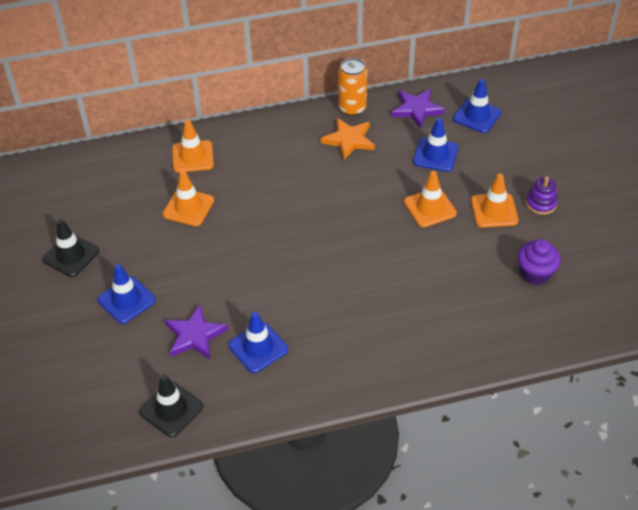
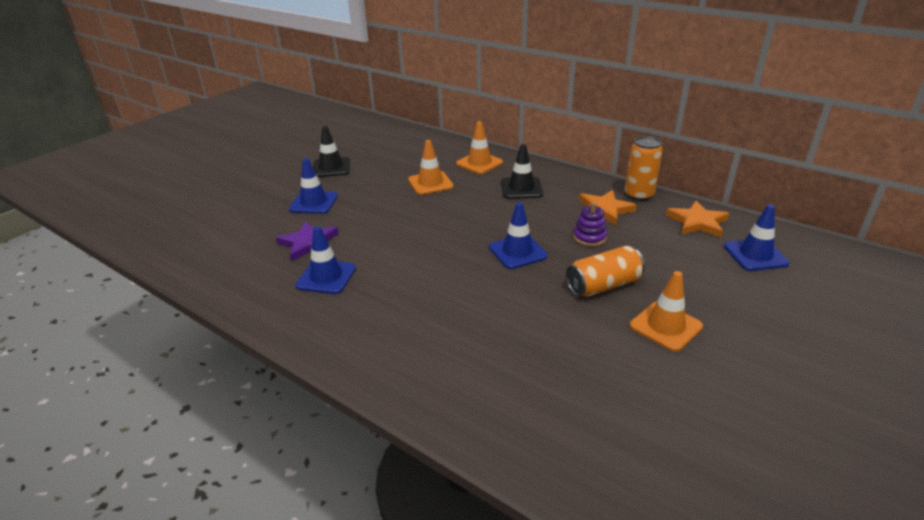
camera: 50 degrees right, 15 degrees down
(171, 409) = (222, 269): black traffic cone -> black traffic cone (521, 188)
(417, 109) = (697, 222): purple star -> orange star
(430, 208) = (603, 285): orange traffic cone -> orange can
(435, 155) = (668, 257): blue traffic cone -> blue traffic cone (517, 252)
(535, 273) = (632, 403): purple cupcake -> none
(541, 203) = (730, 354): purple stacking toy -> purple stacking toy (589, 237)

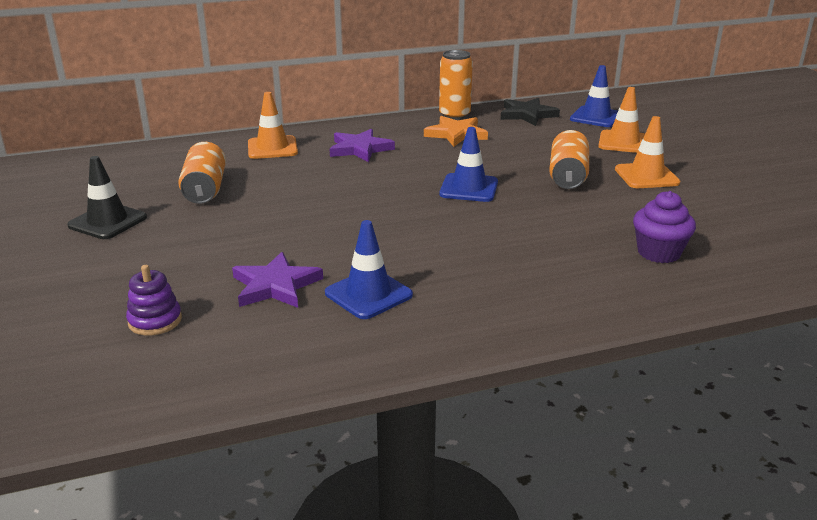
camera: 55 degrees left, 5 degrees down
(314, 203) = (179, 257): blue traffic cone -> none
(398, 172) = (205, 189): none -> orange can
(430, 183) = (267, 182): orange traffic cone -> orange traffic cone (623, 142)
(517, 382) = (658, 253): none -> purple cupcake
(521, 188) = (360, 149): black traffic cone -> purple star
(589, 237) = (490, 155): purple stacking toy -> purple stacking toy (155, 321)
(697, 222) = (527, 115): orange star -> black star

